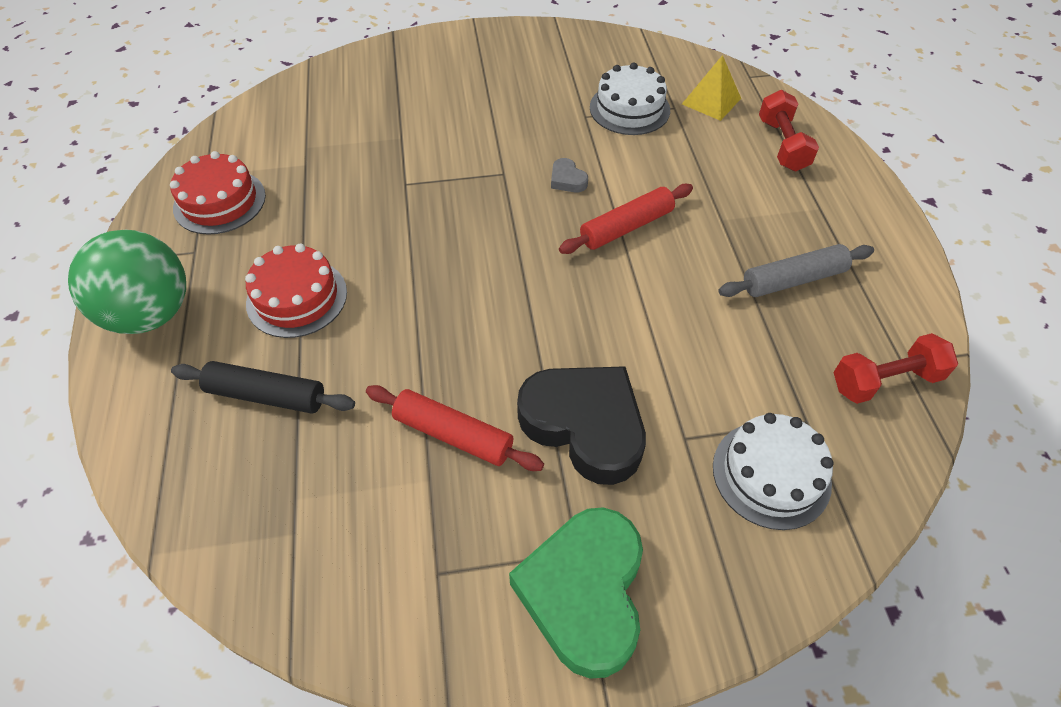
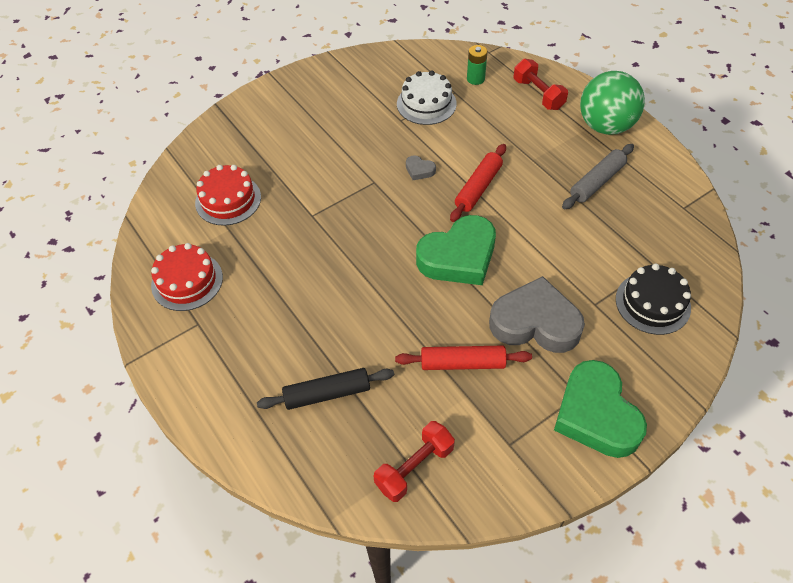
camera: 25 degrees left, 0 degrees up
(151, 314) = (202, 378): green ball -> green ball (605, 126)
(297, 297) = (297, 323): red cake -> red cake (228, 200)
(543, 300) = (458, 257): none -> green heart
(585, 426) = (535, 322): black heart -> grey heart
(711, 101) = (475, 79): yellow pyramid -> green battery
(771, 474) = (652, 303): white cake -> black cake
(885, 381) = (681, 223): red dumbbell -> red dumbbell (414, 467)

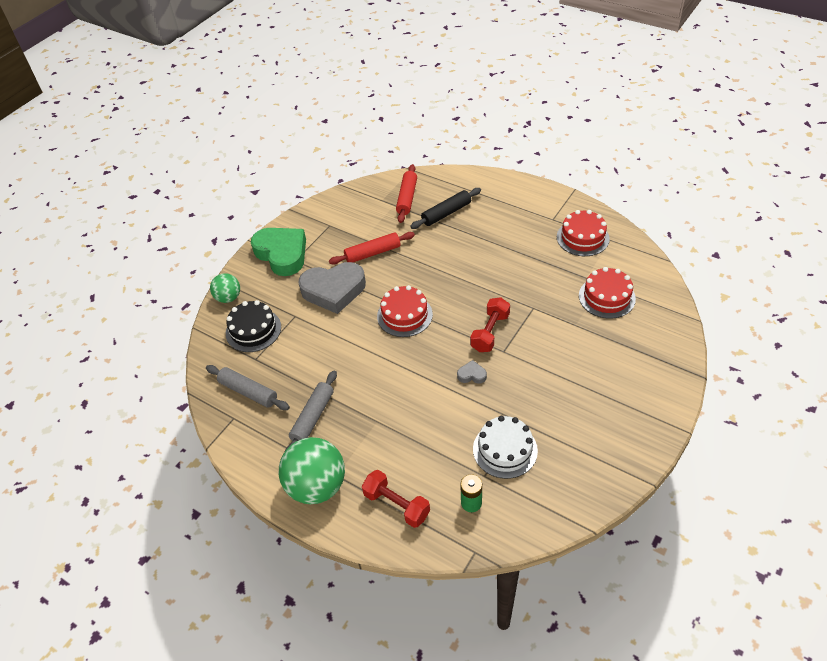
camera: 160 degrees right, 5 degrees down
(414, 467) = (378, 200): red dumbbell -> red dumbbell (490, 332)
(458, 257) = (404, 315): green heart -> red cake
(478, 188) = (414, 376): red rolling pin -> red rolling pin (407, 198)
(665, 229) = (248, 392): none -> grey rolling pin
(685, 365) = (228, 298): none -> green ball

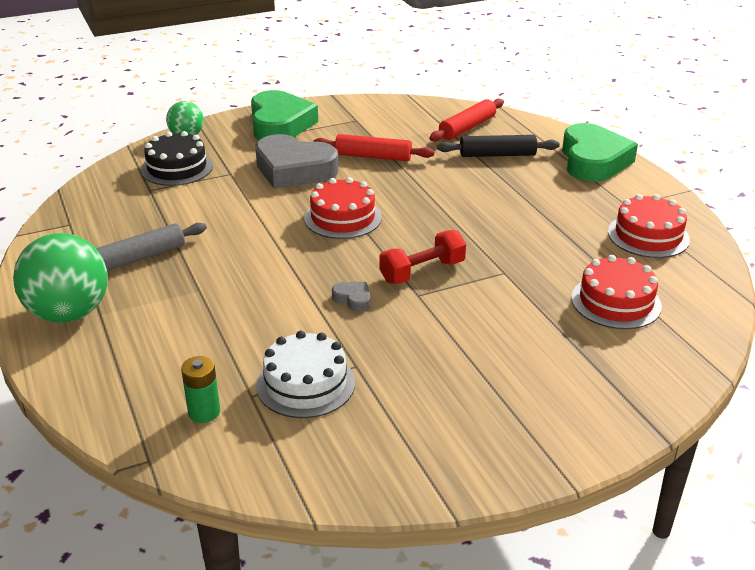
camera: 30 degrees right, 15 degrees down
(248, 392) = (109, 211): grey rolling pin -> none
(396, 505) = (124, 371): red dumbbell -> none
(505, 191) = (593, 160): none -> green heart

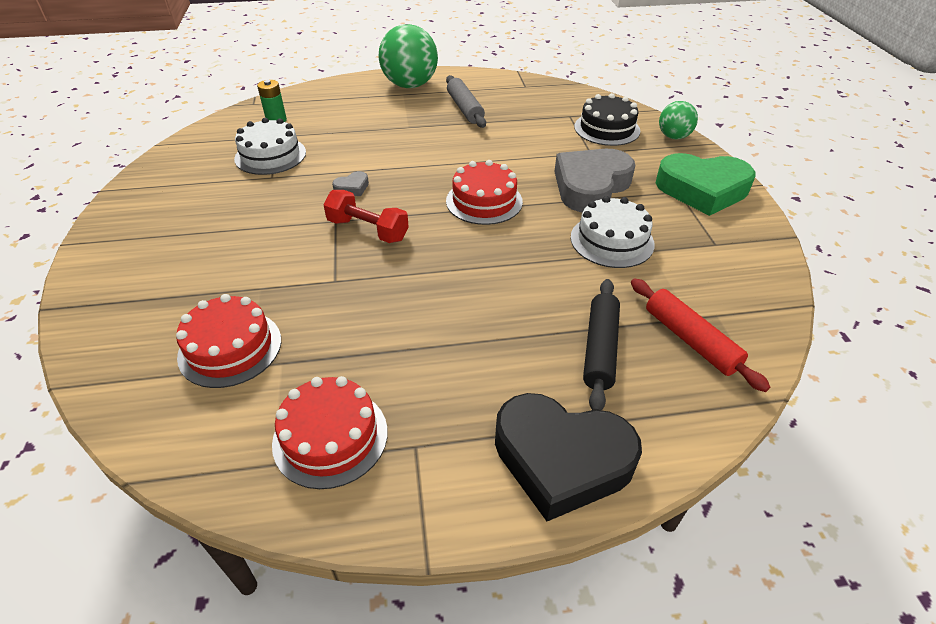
camera: 105 degrees right, 10 degrees up
(373, 156) = (612, 240): red rolling pin -> white cake
(422, 272) = (368, 230): red dumbbell -> red dumbbell turned 45 degrees counterclockwise
(593, 160) = (561, 459): green heart -> black heart

